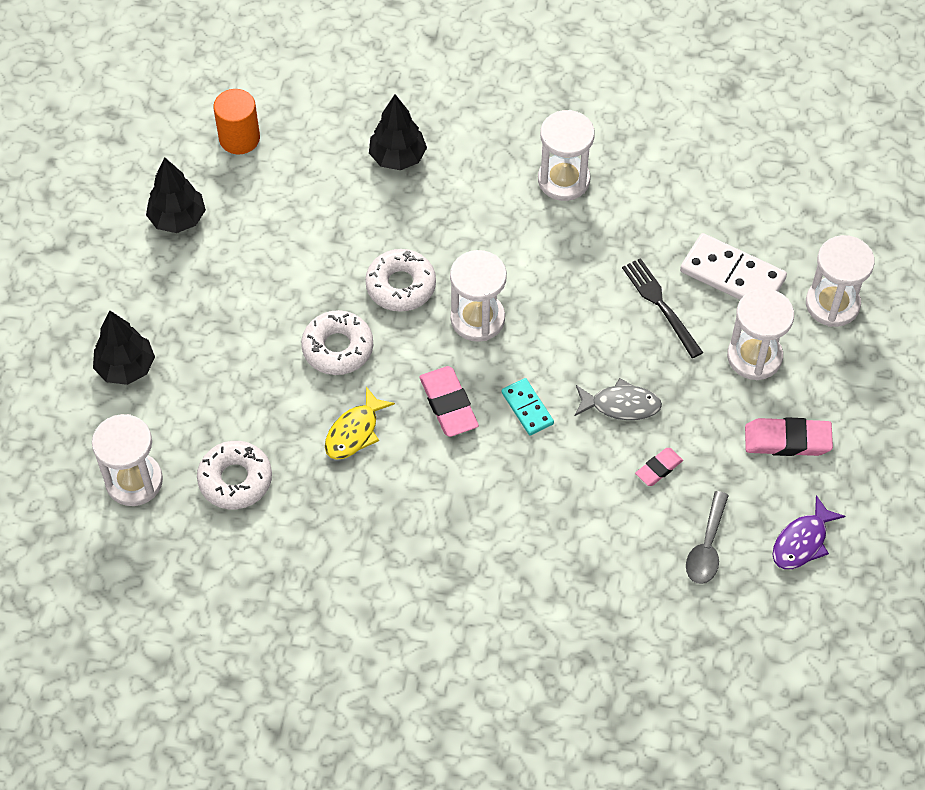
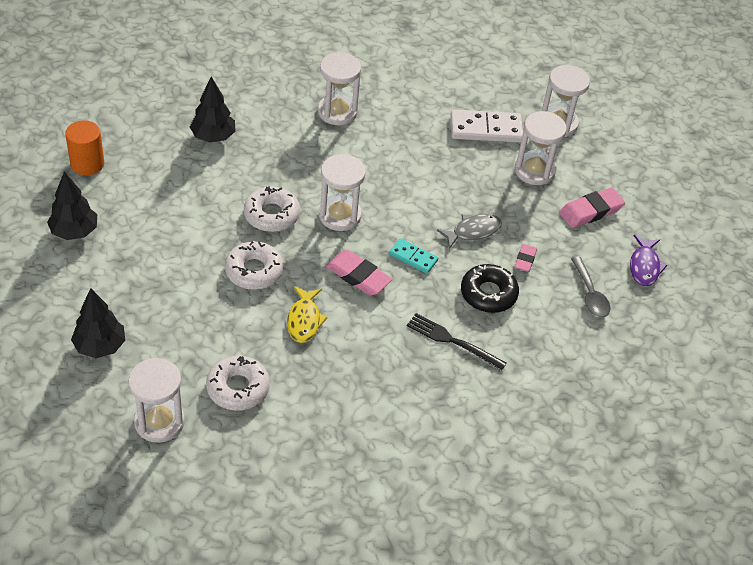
camera: 35 degrees left, 10 degrees down
(584, 492) = (488, 294): none -> black donut
(660, 304) = (453, 162): black fork -> black fork (451, 341)

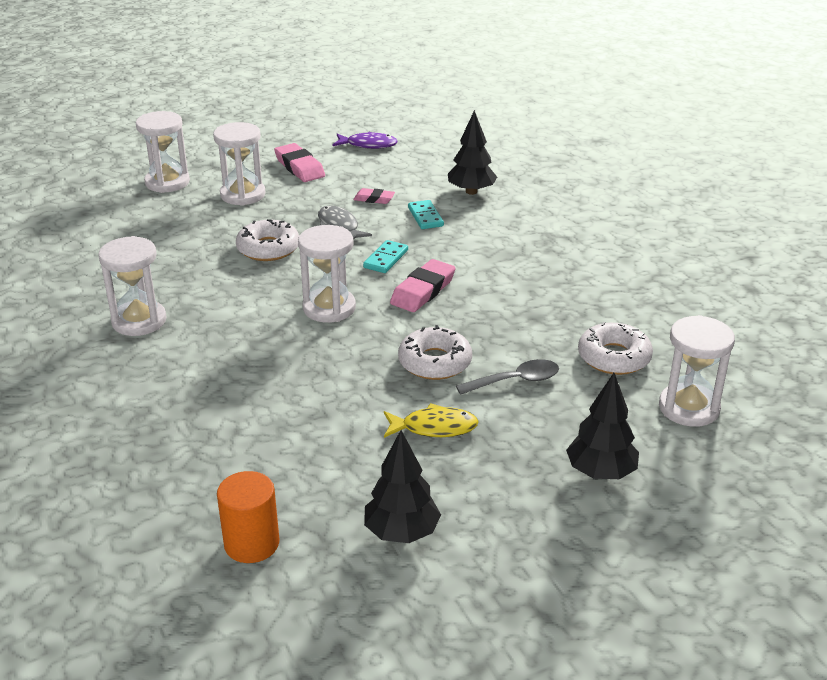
camera: 90 degrees left, 15 degrees down
(213, 137) = (187, 420): black tree -> black tree (471, 191)
(271, 215) = (336, 357): white donut -> white donut (268, 248)
(304, 320) = (499, 321): yellow fish -> yellow fish (434, 427)
(451, 341) = (494, 234): black fork -> none
(486, 129) = (175, 222): white domino -> none
(488, 294) = (425, 217): black donut -> turquoise domino
(590, 294) = (411, 169): grey spoon -> grey spoon (515, 381)

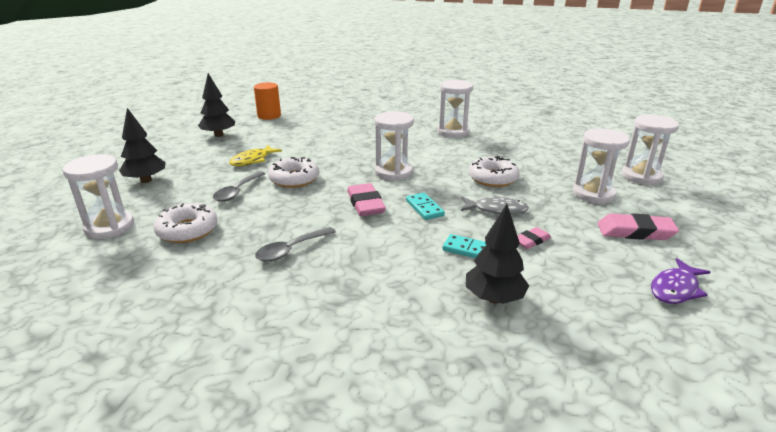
camera: 130 degrees right, 5 degrees down
(548, 287) = (291, 250): none -> grey spoon

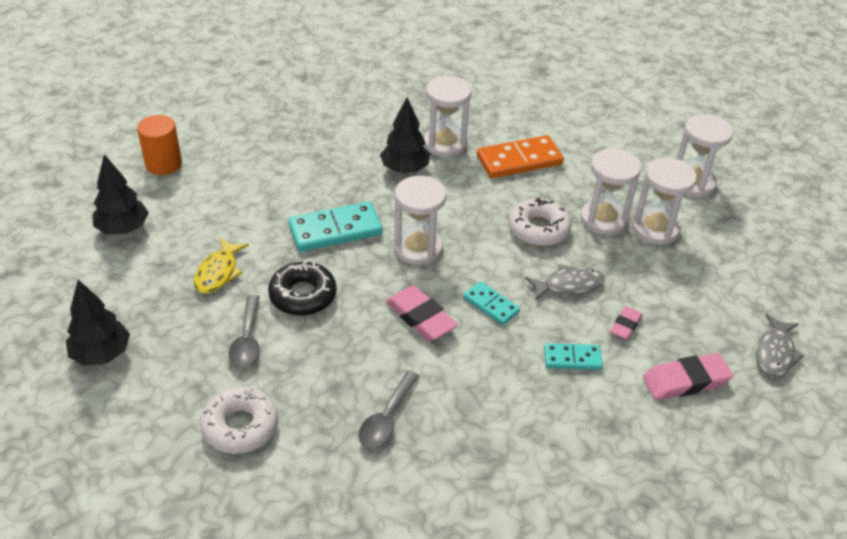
camera: 25 degrees left, 15 degrees up
(109, 227) = (134, 452): white hourglass -> white hourglass (603, 219)
(294, 179) = (303, 295): white donut -> black donut
(344, 155) = (335, 230): none -> turquoise domino
(494, 298) = (627, 419): black tree -> black tree (405, 169)
(502, 146) = (519, 160): none -> orange domino
(635, 232) = (716, 281): pink eraser -> pink eraser (685, 381)
(675, 289) = (775, 353): purple fish -> grey fish

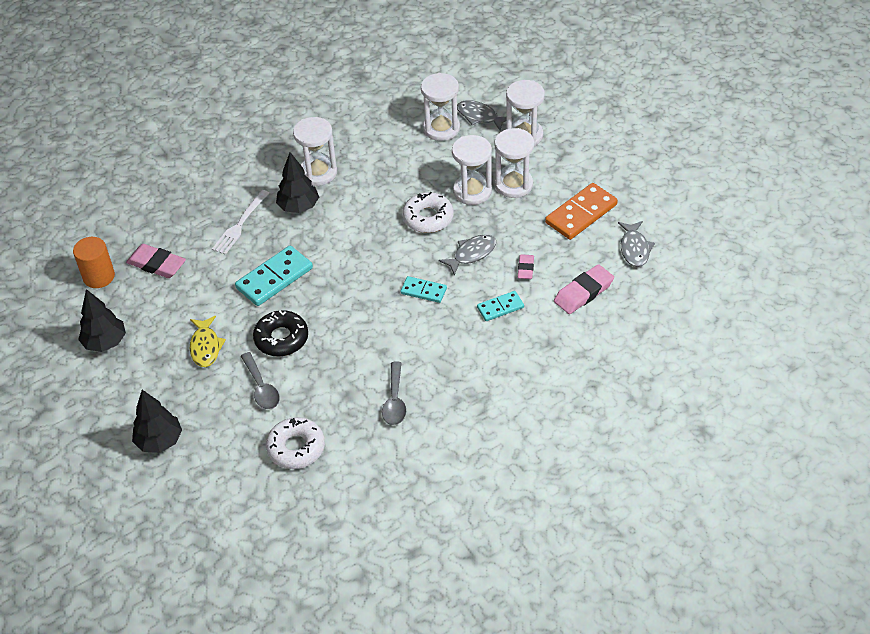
camera: 20 degrees left, 5 degrees up
(334, 165) = (240, 225): none -> white fork
(418, 248) = (346, 268): white hourglass -> white hourglass (441, 128)
(420, 317) = (378, 320): pink eraser -> pink eraser (156, 264)
(519, 160) = (384, 165): orange domino -> orange domino (581, 214)
(650, 148) = (479, 116): none -> grey fish

